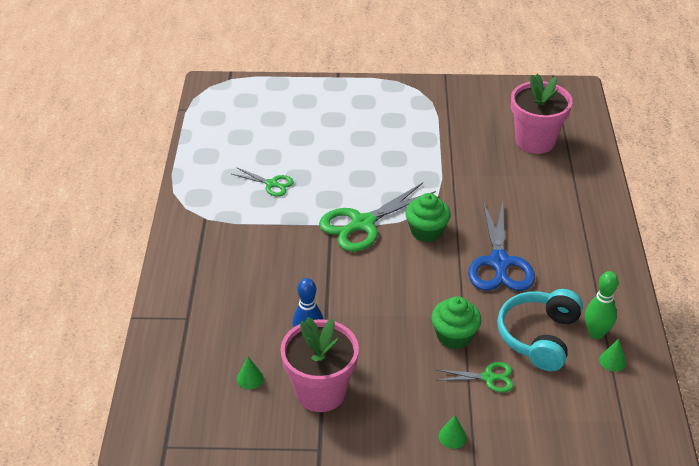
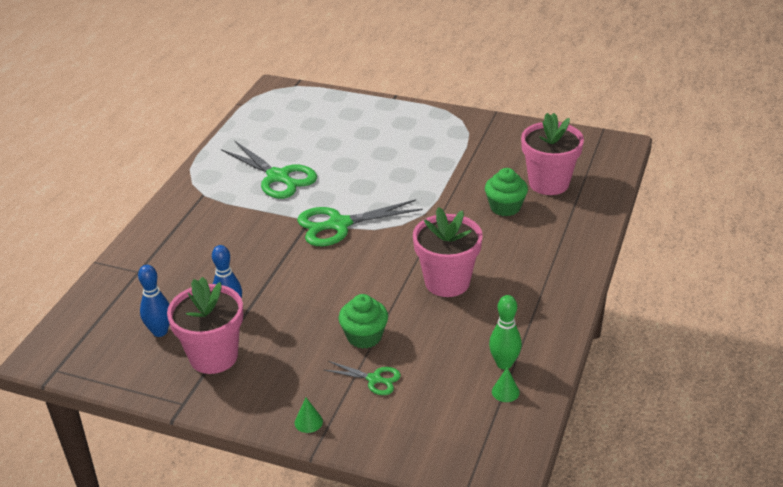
camera: 20 degrees right, 5 degrees down
(250, 378) = (160, 331): green cone -> blue bowling pin
(271, 184) = (278, 177): green scissors -> green scissors, size x1.91
(426, 231) = (394, 242): green cupcake -> green cupcake (505, 207)
(499, 262) = (447, 282): blue scissors -> pink flower pot
(539, 336) = (445, 354): turquoise headphones -> none

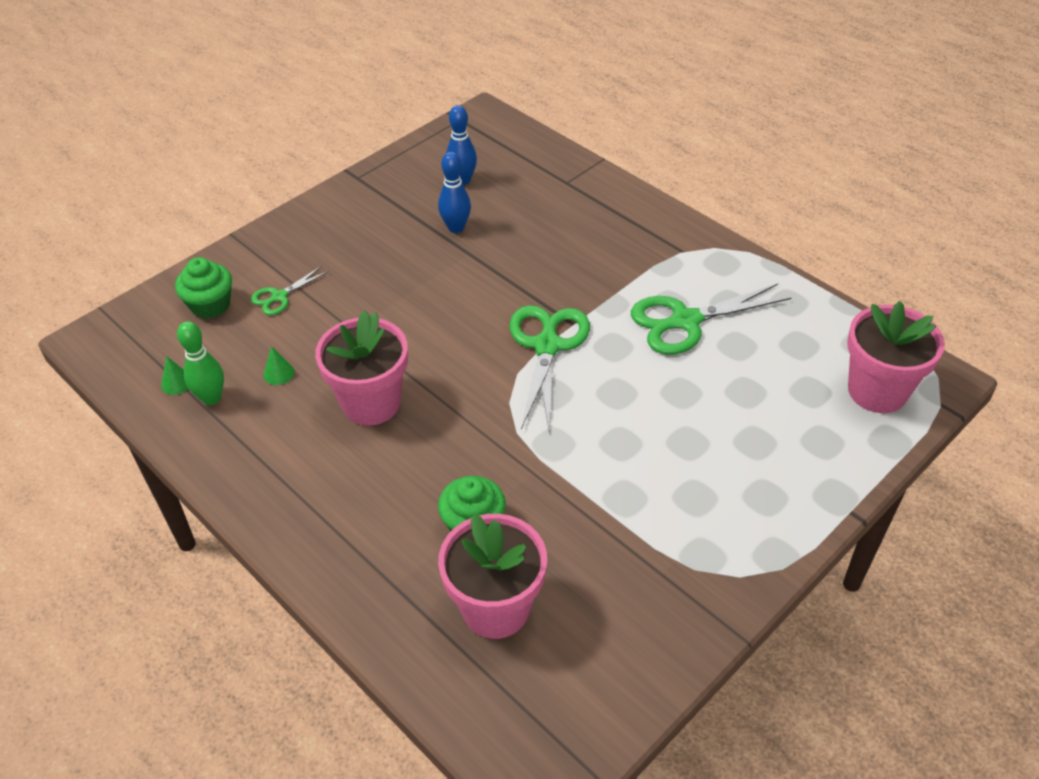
camera: 115 degrees right, 10 degrees up
(213, 356) = (400, 205): pink flower pot -> pink flower pot (877, 391)
(308, 422) = (268, 241): green cone -> green cone (279, 373)
(364, 336) = (342, 308): green cupcake -> green cupcake (210, 305)

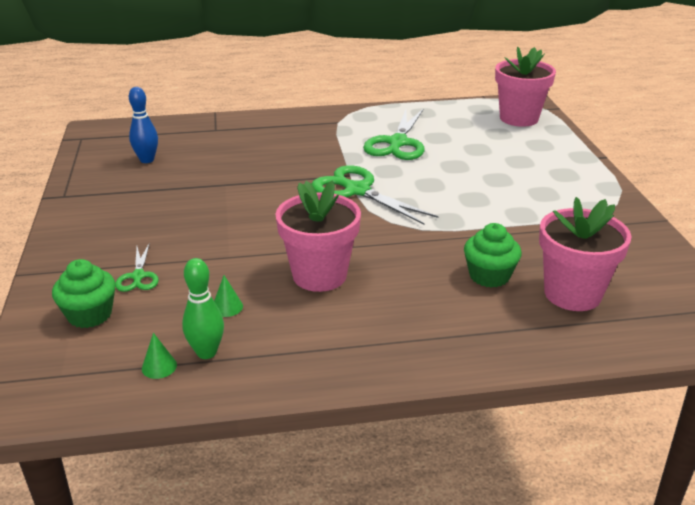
camera: 55 degrees left, 15 degrees down
(456, 228) = (191, 179): blue bowling pin -> none

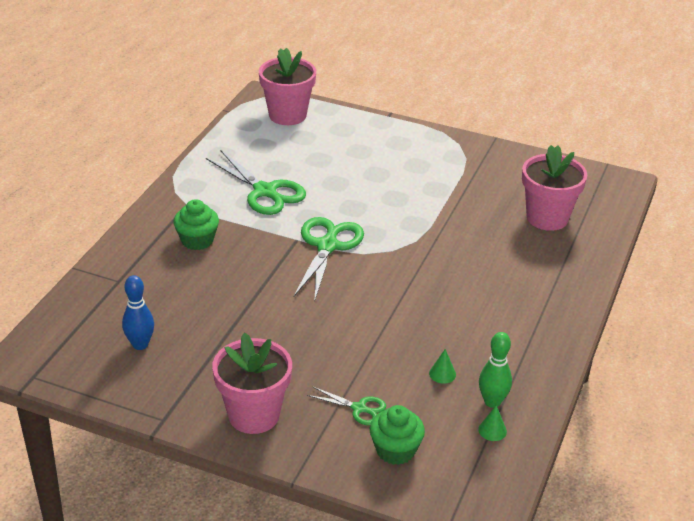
camera: 60 degrees left, 5 degrees up
(319, 275) = (437, 314): pink flower pot -> pink flower pot (253, 415)
(357, 190) = (327, 246): green scissors -> green scissors turned 120 degrees clockwise
(489, 276) = (500, 240): green cupcake -> green cupcake (197, 240)

